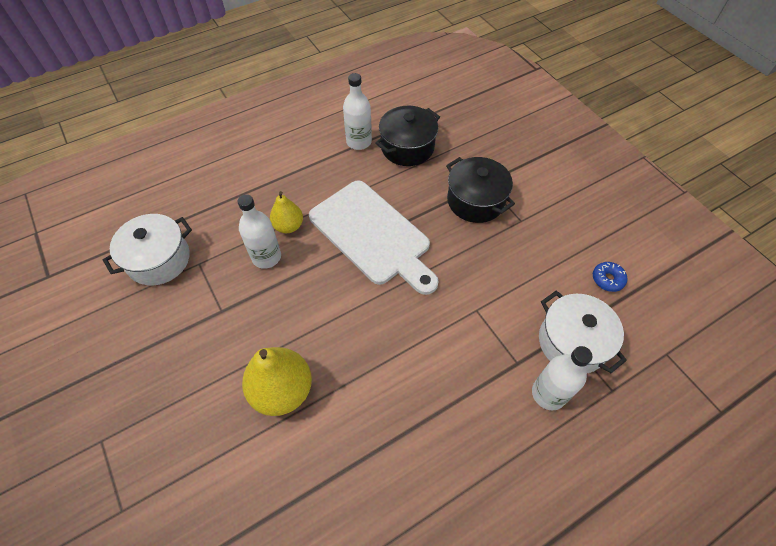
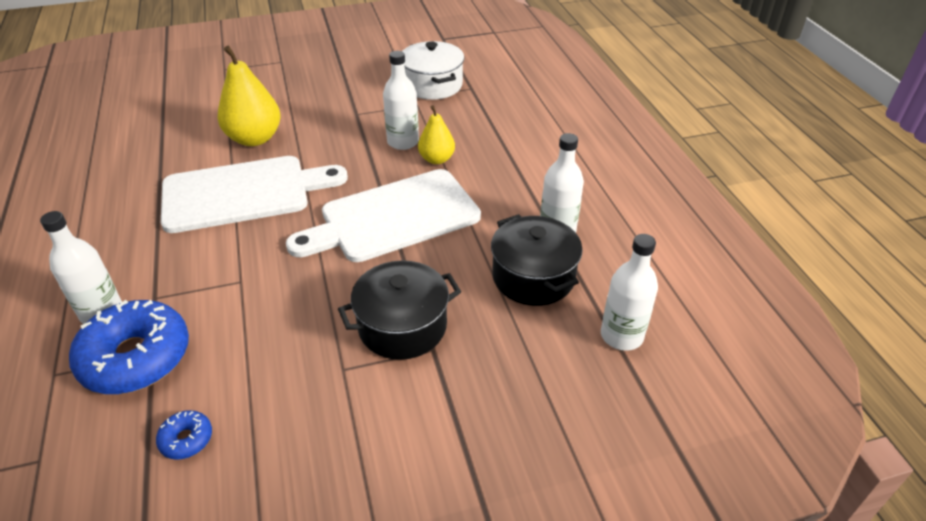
camera: 105 degrees right, 15 degrees down
(373, 358) = (243, 193): none -> white cutting board
(439, 106) = (621, 336): none -> white bottle
(572, 342) = (136, 357): white pot -> blue donut

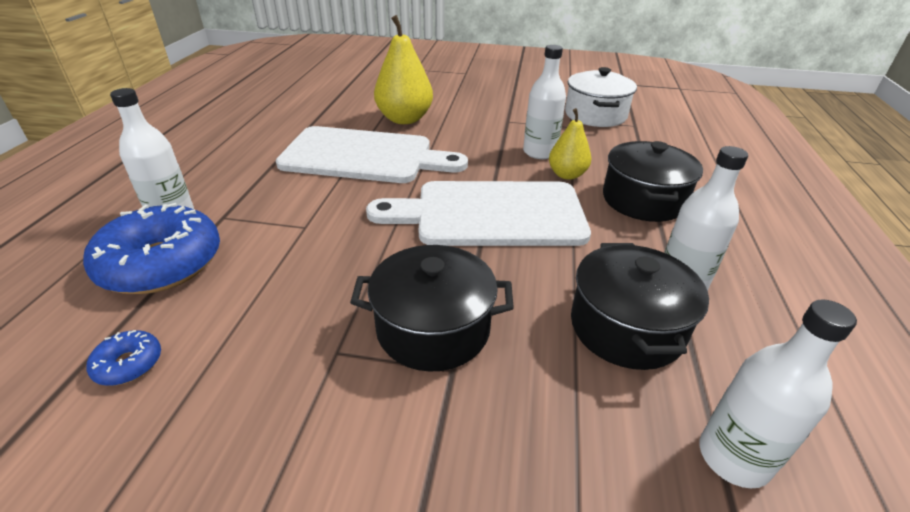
camera: 25 degrees right, 5 degrees down
(506, 166) = (643, 200): none -> black pot

